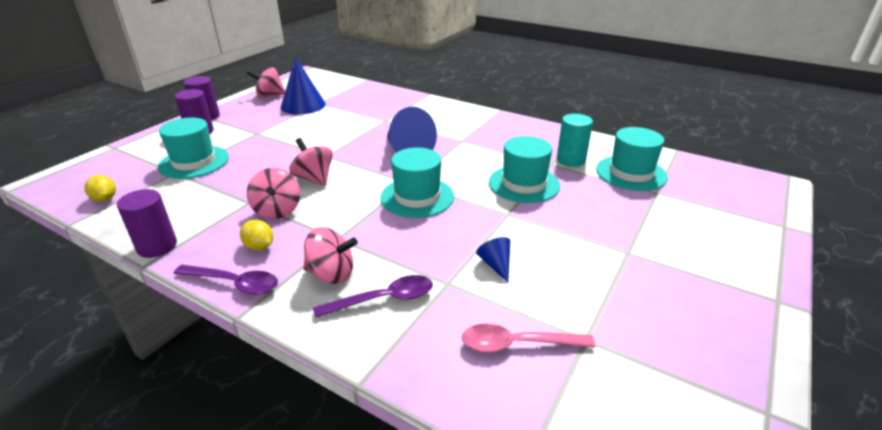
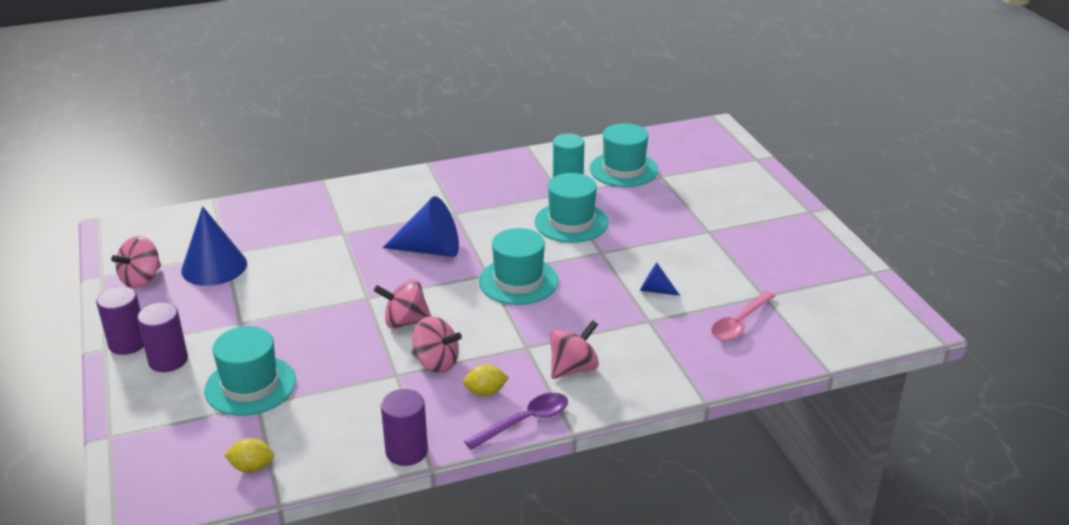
camera: 50 degrees left, 0 degrees up
(383, 299) = (633, 356): purple spoon -> none

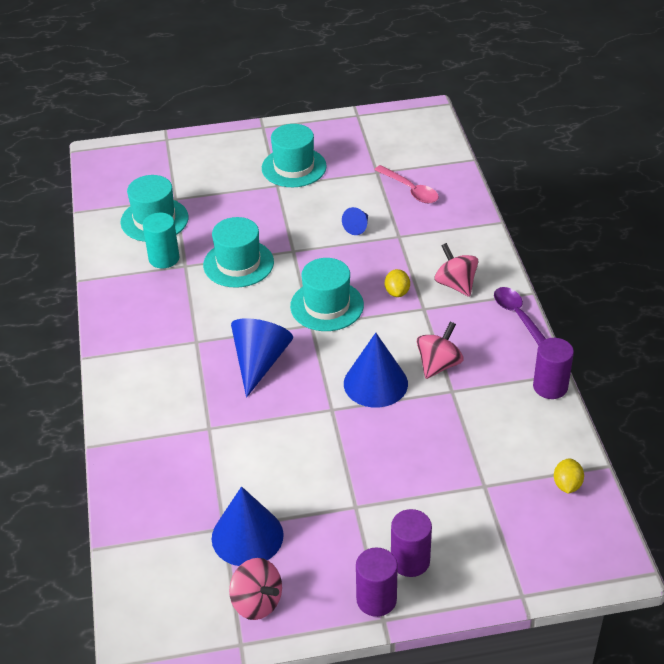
camera: 80 degrees left, 10 degrees up
(250, 385) = (456, 492): turquoise hat -> turquoise hat (294, 167)
(405, 322) = (375, 383): pink spinning top -> blue cone
(485, 392) = (480, 337): yellow lemon -> yellow lemon (397, 292)

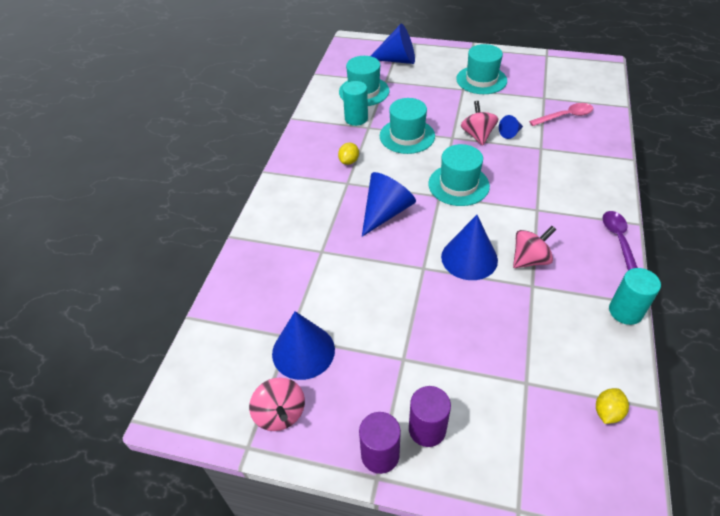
camera: 25 degrees right, 5 degrees up
(175, 166) = (397, 60): none -> blue cone
(397, 292) = (520, 190): yellow lemon -> yellow lemon (349, 161)
(410, 190) = (565, 116): pink spoon -> pink spoon turned 90 degrees counterclockwise
(455, 284) = (572, 198): pink spinning top -> pink spinning top (477, 135)
(550, 387) = (625, 311): purple cylinder -> turquoise cylinder

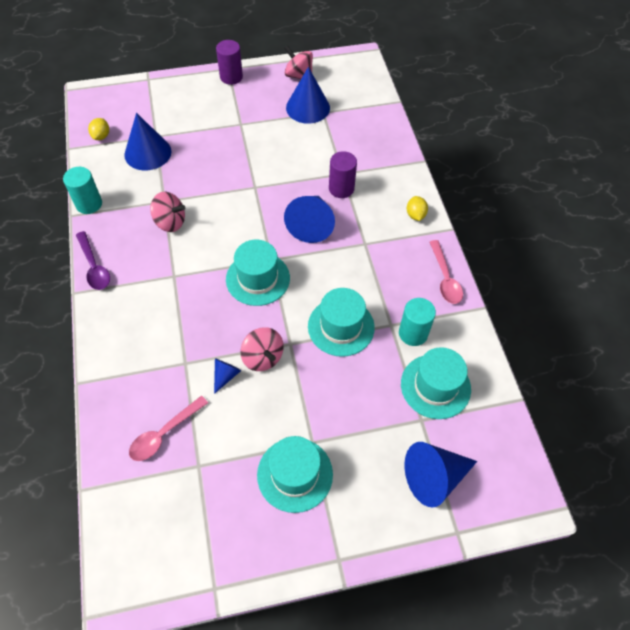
camera: 150 degrees right, 10 degrees up
(303, 141) = (445, 278): none -> pink spoon
(349, 161) = (380, 269): yellow lemon -> yellow lemon (415, 215)
(427, 429) = (209, 95): purple cylinder -> purple cylinder (341, 188)
(469, 258) = (221, 207): blue cone -> blue cone (148, 153)
(530, 259) = (170, 222): pink spinning top -> pink spinning top turned 105 degrees counterclockwise

